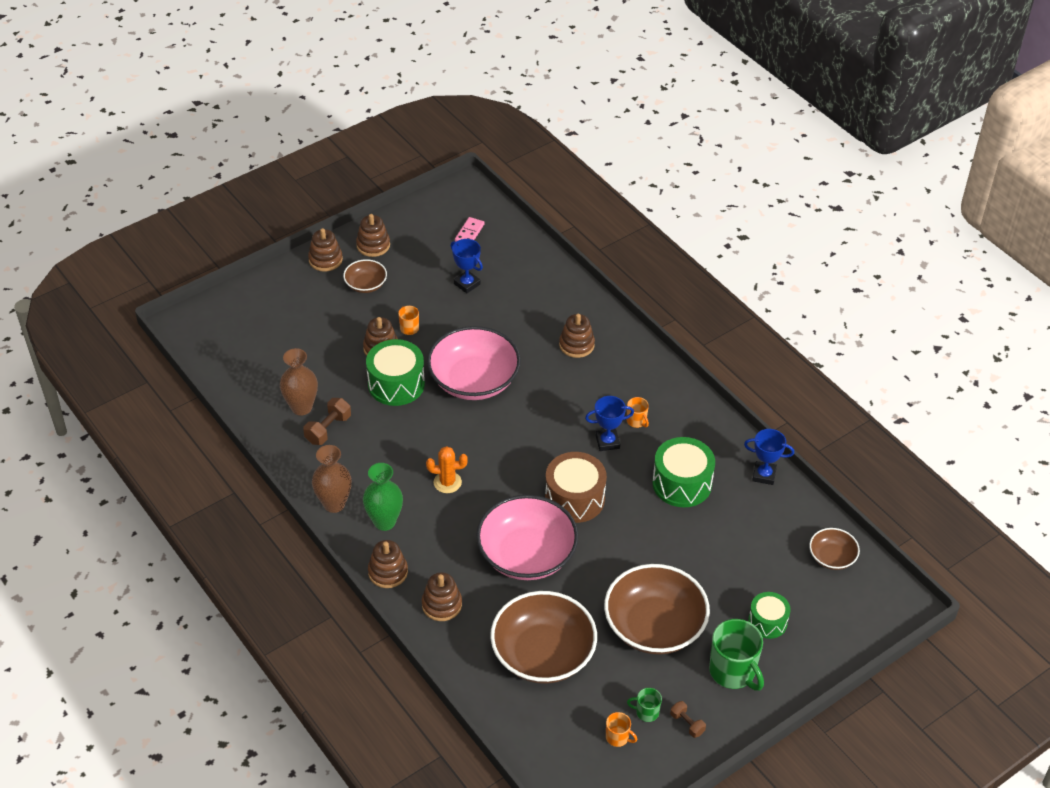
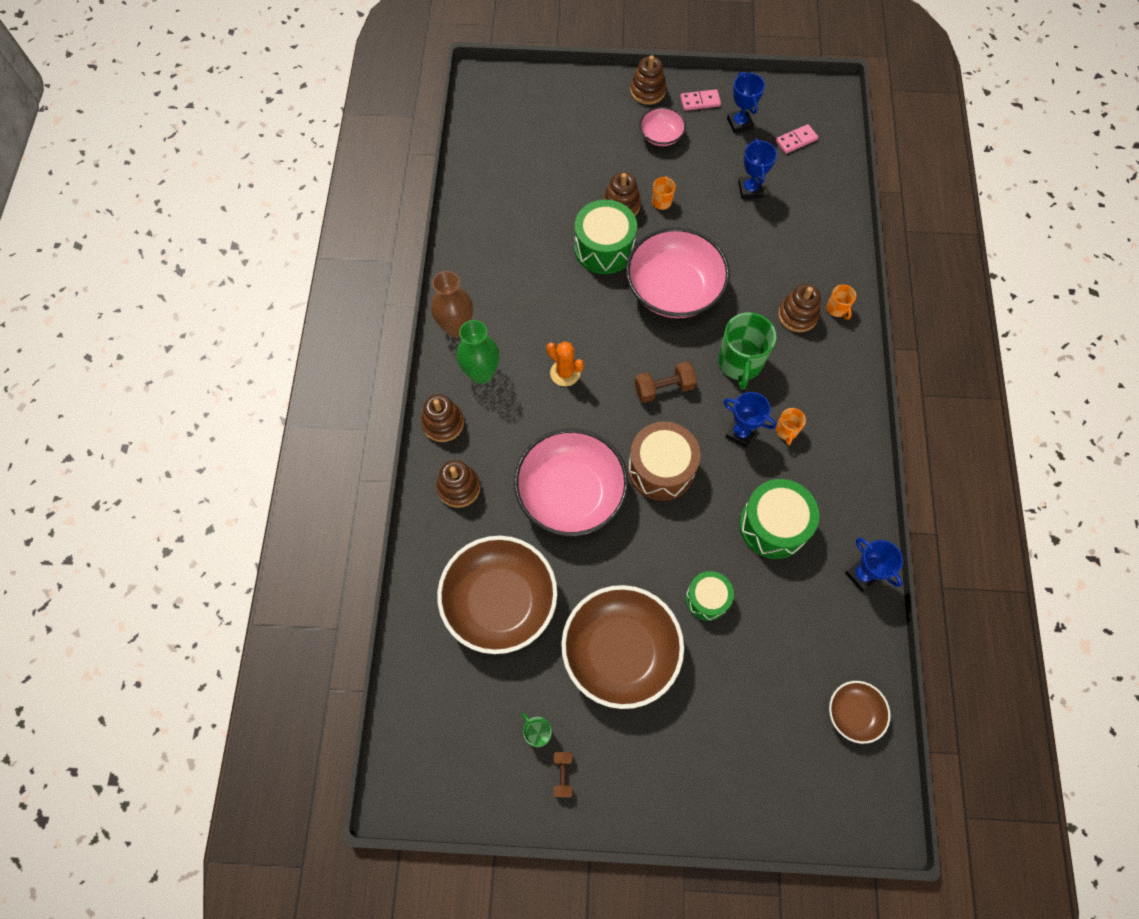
camera: 40 degrees right, 20 degrees up
(301, 407) = (508, 218): brown vase -> none
(328, 429) = (512, 253): brown dumbbell -> brown dumbbell (664, 388)
(366, 284) = (661, 136): brown bowl -> pink bowl
(373, 245) = (700, 101): brown stacking toy -> pink domino
(417, 244) = (739, 123): none -> blue trophy
(618, 737) = (491, 737): orange mug -> orange mug (837, 309)
(733, 672) = (651, 757): green mug -> green mug (740, 363)
(767, 622) = (729, 731): green drum -> green drum (707, 599)

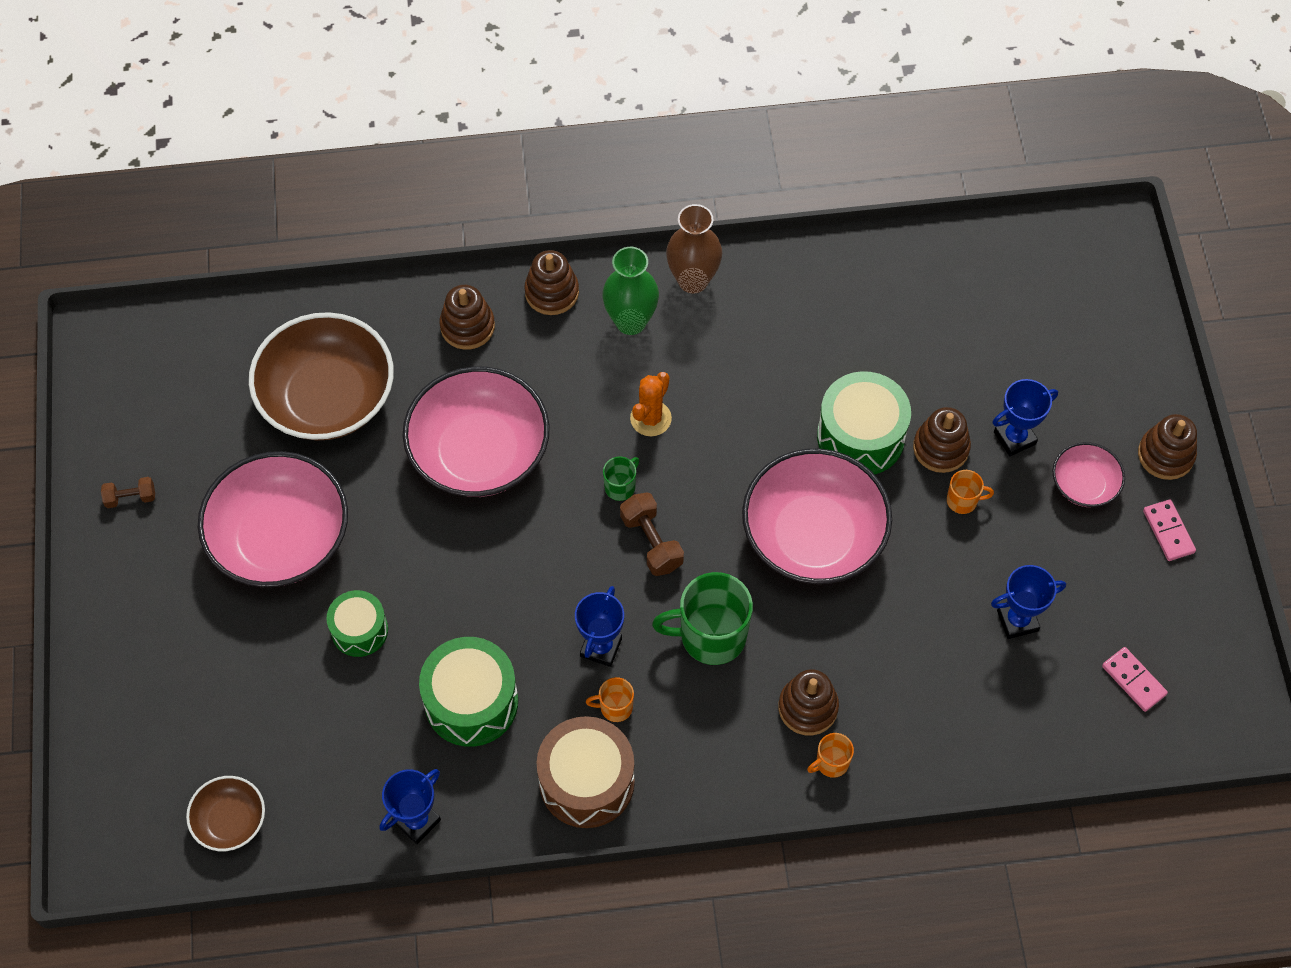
camera: 80 degrees right, 5 degrees down
(537, 732) = (176, 463): green mug -> green mug (620, 486)
(620, 651) = (280, 538): brown bowl -> pink bowl
(661, 469) = (531, 554): brown drum -> brown drum (586, 781)
(739, 123) = (1142, 593): blue trophy -> blue trophy (1014, 438)

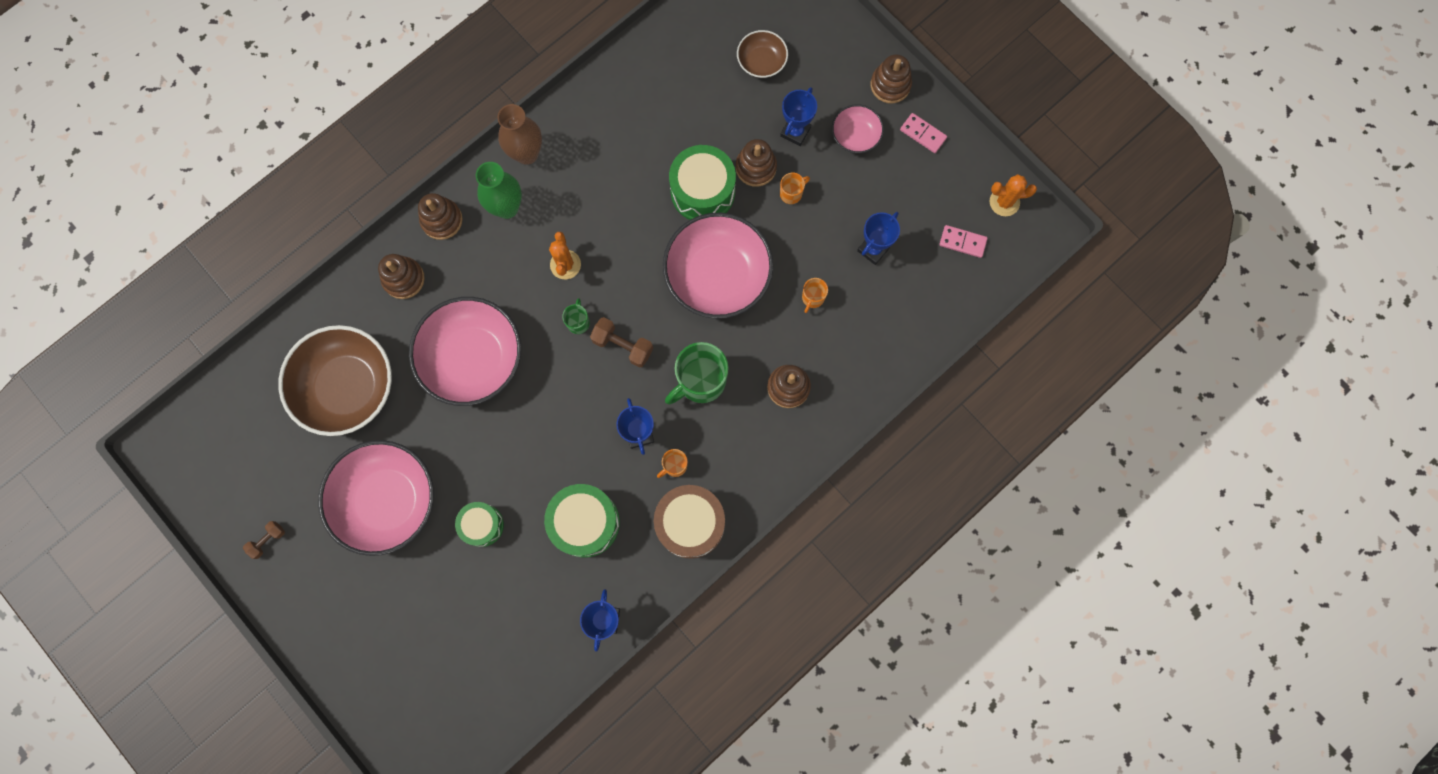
camera: 35 degrees left, 15 degrees up
(230, 820) = (491, 699): brown bowl -> brown bowl (761, 62)
(831, 763) = (825, 412): orange mug -> orange mug (812, 298)
(1218, 667) = (1004, 202): none -> orange cactus

